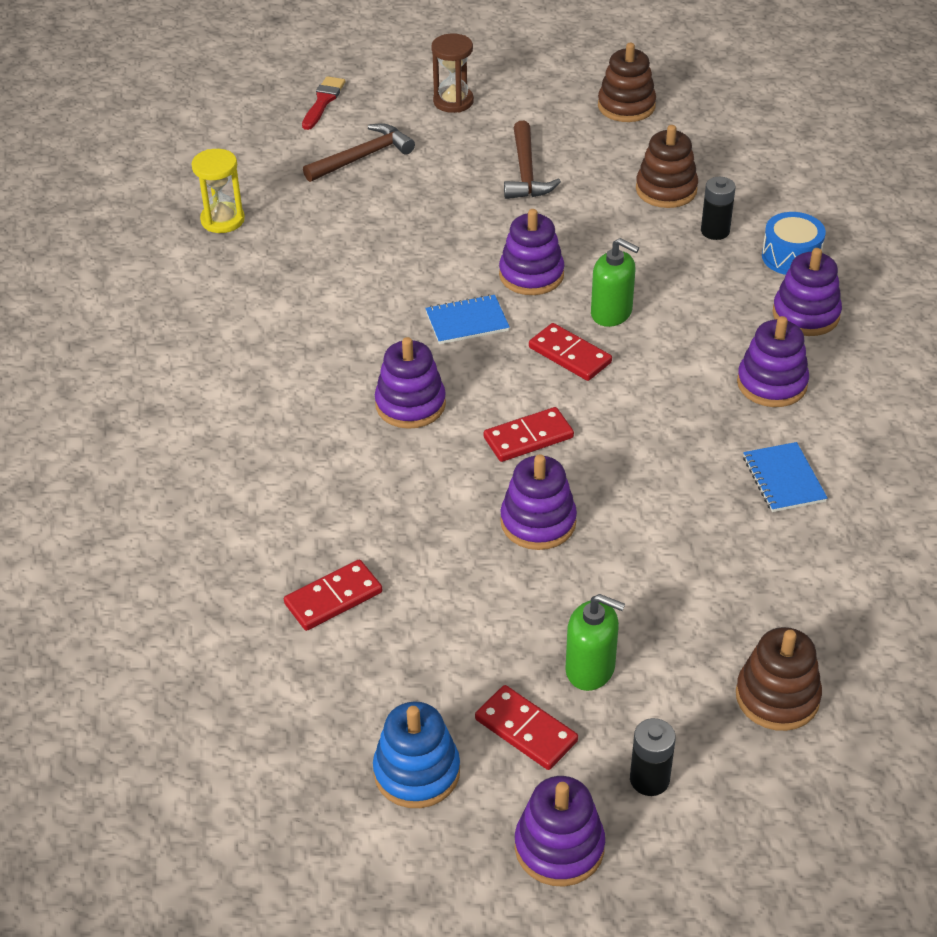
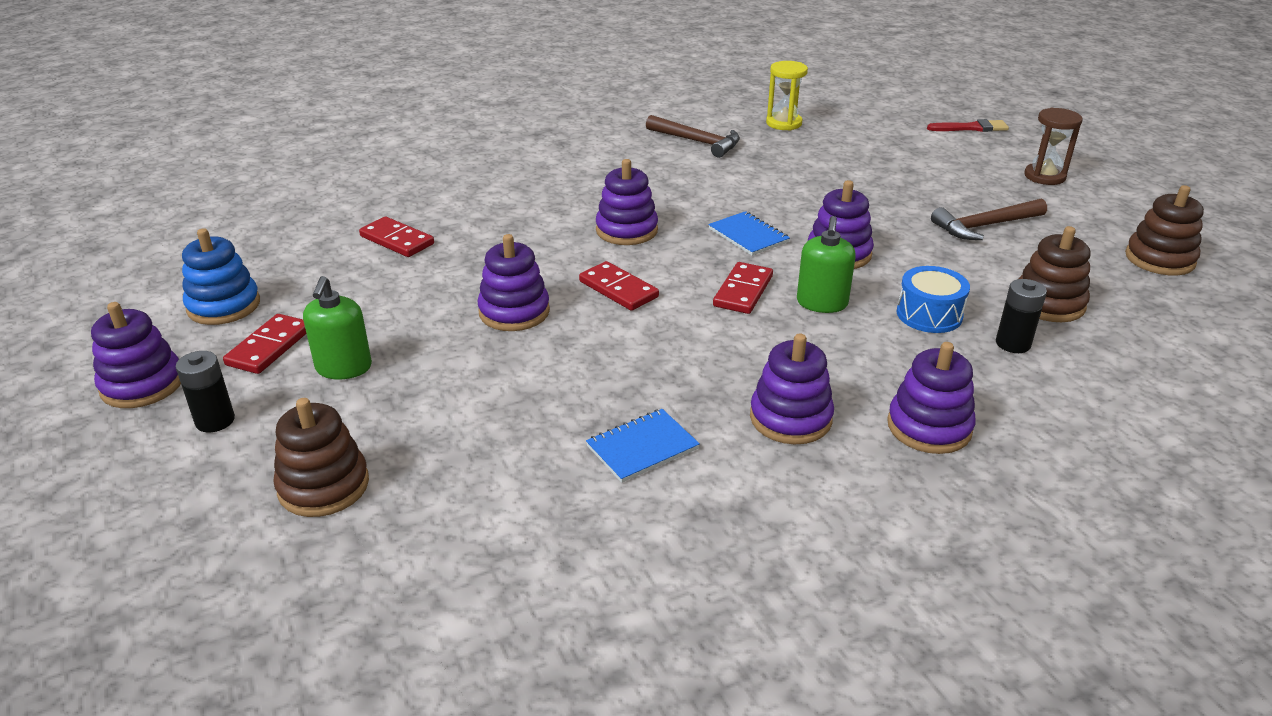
camera: 70 degrees right, 10 degrees down
(362, 157) = (918, 155): brown hammer -> brown hammer (697, 142)
(791, 257) = (1023, 402): blue drum -> blue drum (929, 314)

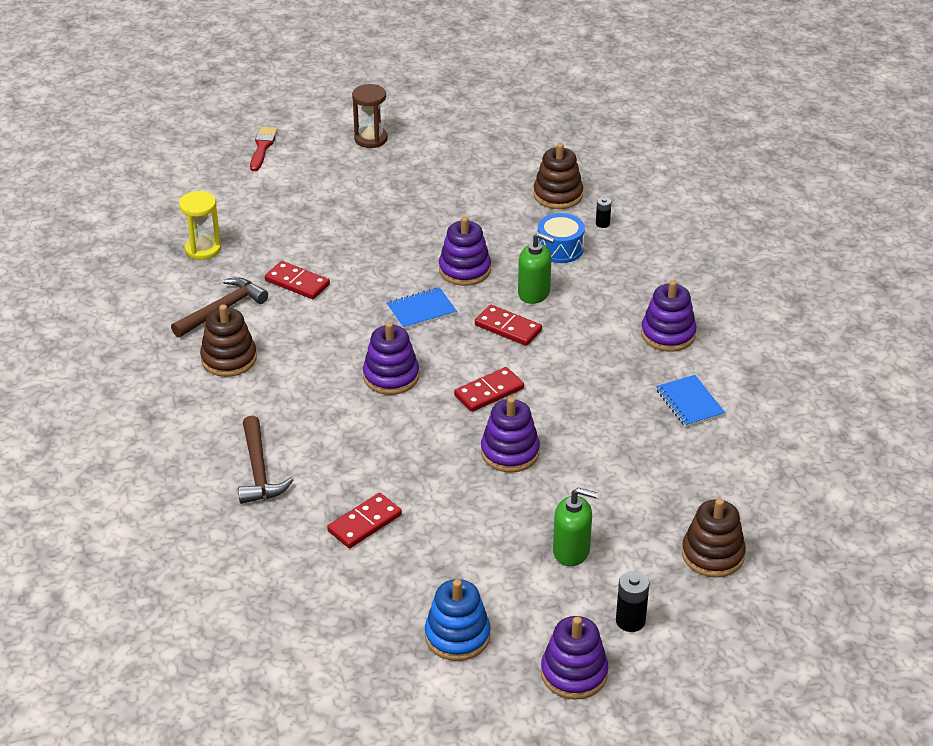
camera: 80 degrees left, 5 degrees up
(269, 347) = (532, 598): red domino -> red domino (297, 283)
(929, 427) = (684, 281): purple stacking toy -> none
(985, 226) = (443, 190): brown hammer -> brown hammer (259, 470)
(1013, 344) = (602, 224): black battery -> black battery, size x0.62
(1159, 259) = (512, 131): brown stacking toy -> brown stacking toy (229, 359)

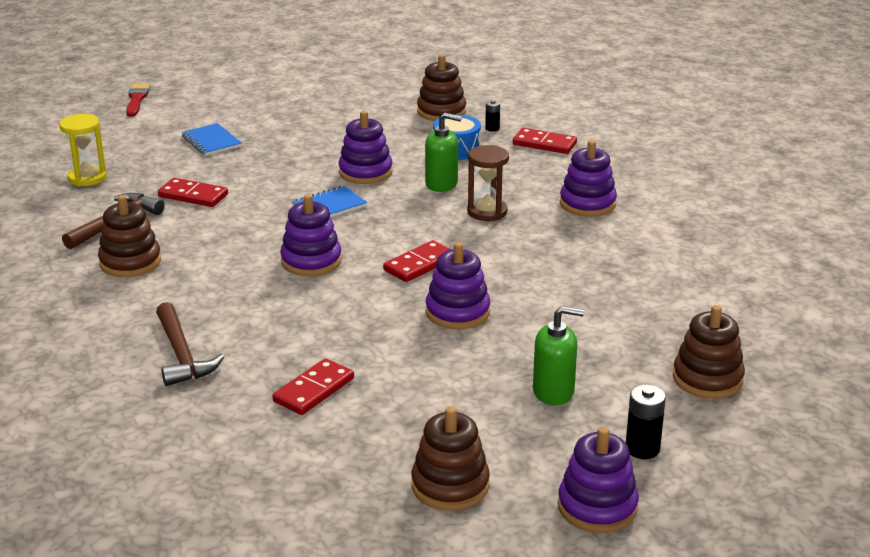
camera: 10 degrees left, 10 degrees down
(371, 139) = (245, 86): brown hourglass -> brown hourglass (487, 212)
(457, 636) = (450, 486): blue stacking toy -> brown stacking toy
(508, 328) = (423, 212): red domino -> red domino (544, 144)
(689, 403) = (631, 254): blue notebook -> blue notebook (211, 141)

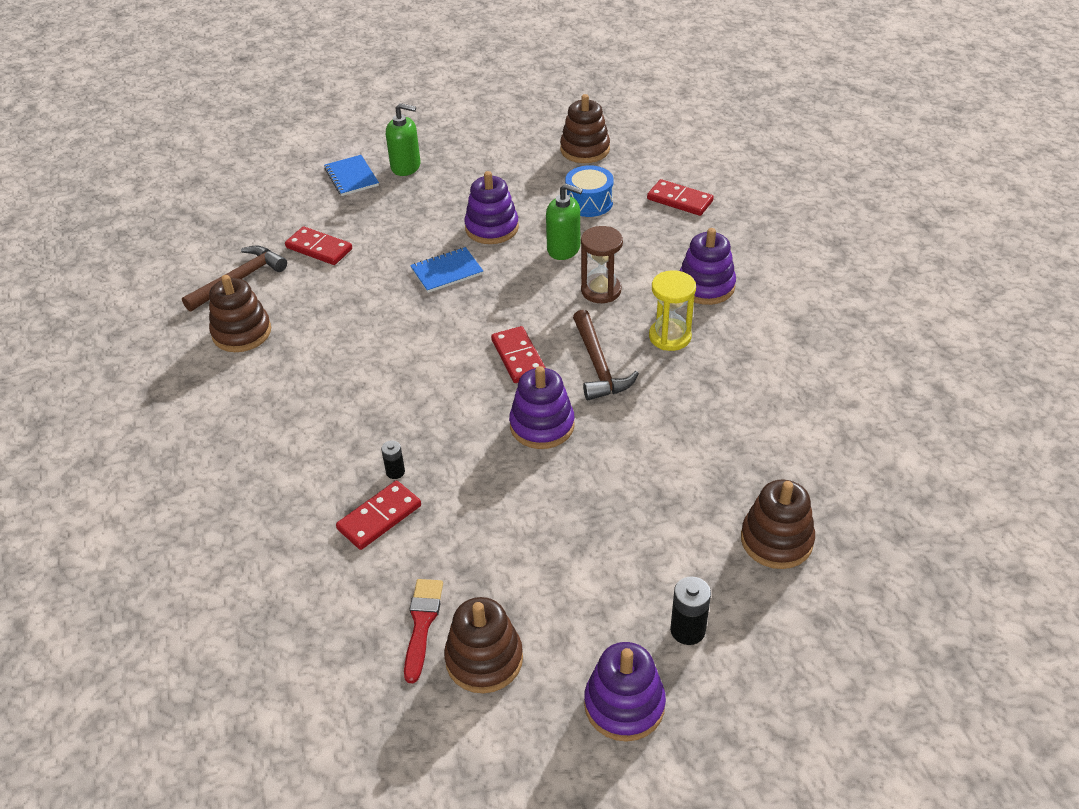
camera: 10 degrees right, 15 degrees up
(87, 178) = (225, 218): yellow hourglass -> yellow hourglass (670, 337)
(137, 99) = (292, 116): red brush -> red brush (422, 624)
(182, 354) = (264, 458): brown hammer -> brown hammer (598, 365)
(311, 261) = (413, 344): purple stacking toy -> none
(419, 264) = (518, 357): red domino -> red domino turned 75 degrees counterclockwise
(492, 128) = (631, 176): black battery -> black battery (395, 472)
(553, 391) = (614, 542): green soap dispenser -> green soap dispenser (406, 166)

